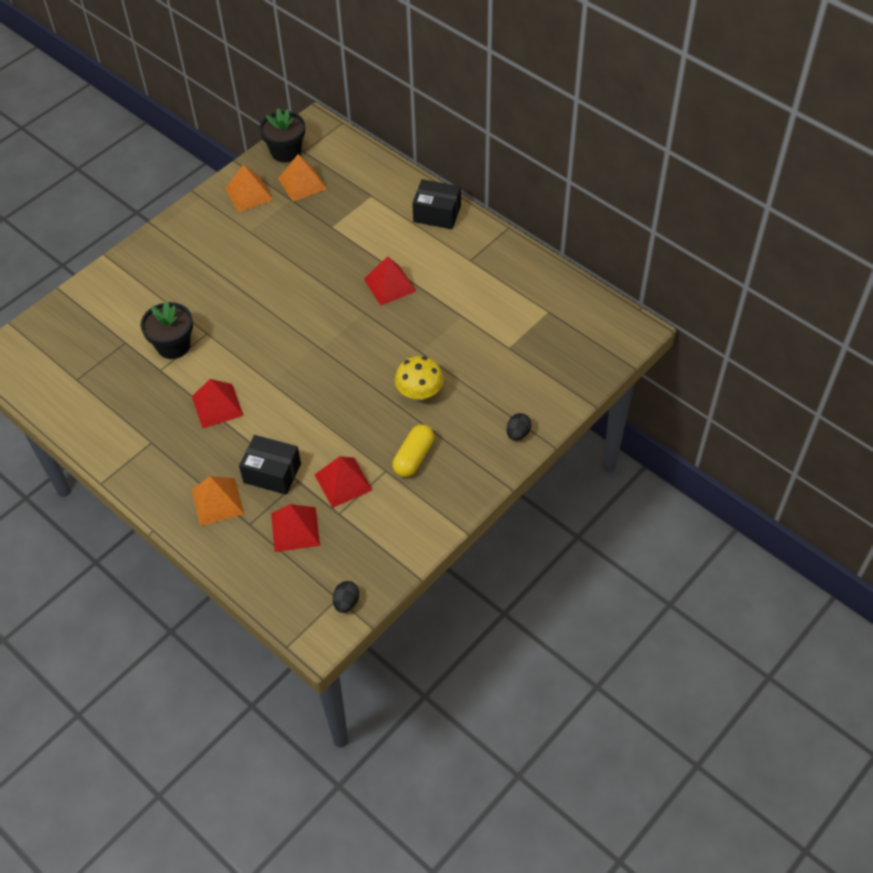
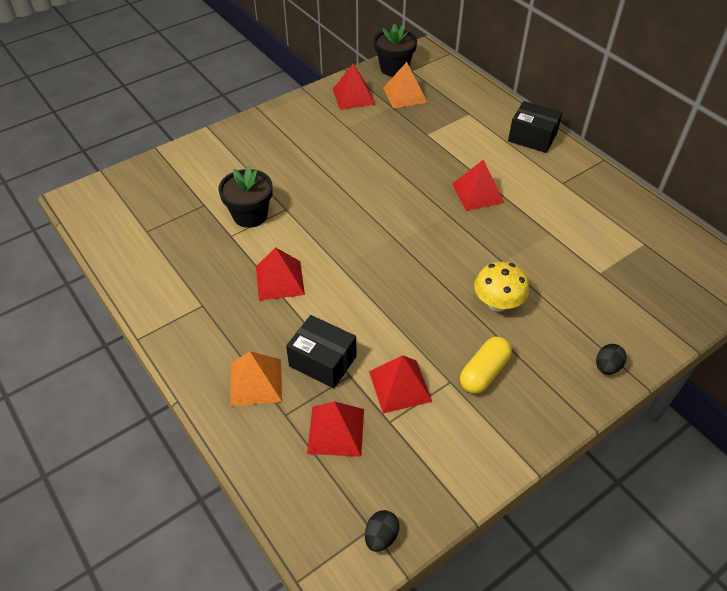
camera: 10 degrees right, 5 degrees down
(249, 194) = (353, 96): orange pyramid -> red pyramid

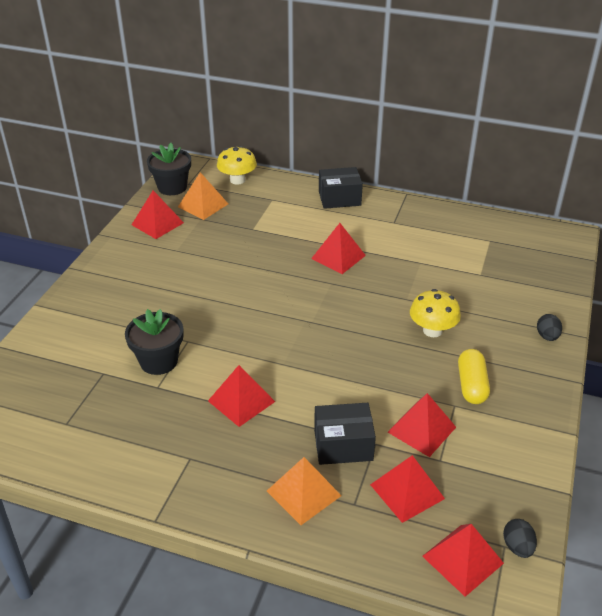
camera: 35 degrees left, 10 degrees down
(325, 515) = (462, 559): none -> red pyramid
(455, 83) = (237, 180): none -> yellow mushroom

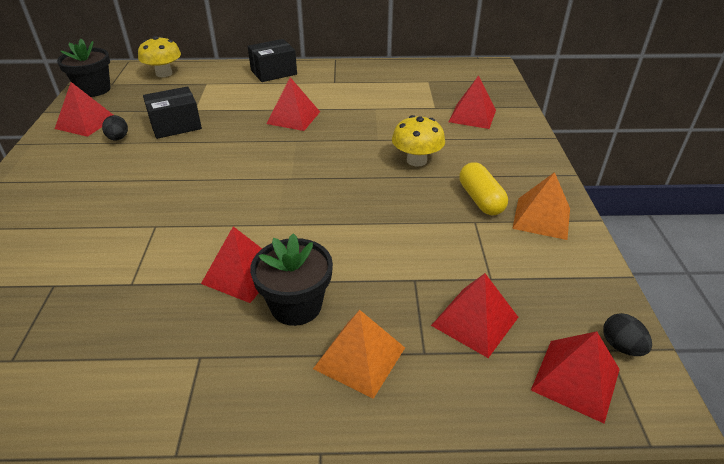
camera: 20 degrees left, 0 degrees up
(159, 361) = (125, 255): black flower pot -> black flower pot (296, 305)
(203, 205) = (133, 99): orange pyramid -> orange pyramid (541, 218)
(343, 445) = (380, 290): black box -> black box (175, 125)
(421, 429) = (455, 252): red pyramid -> red pyramid (472, 116)
(547, 336) = (523, 144): black egg -> black egg (118, 138)

